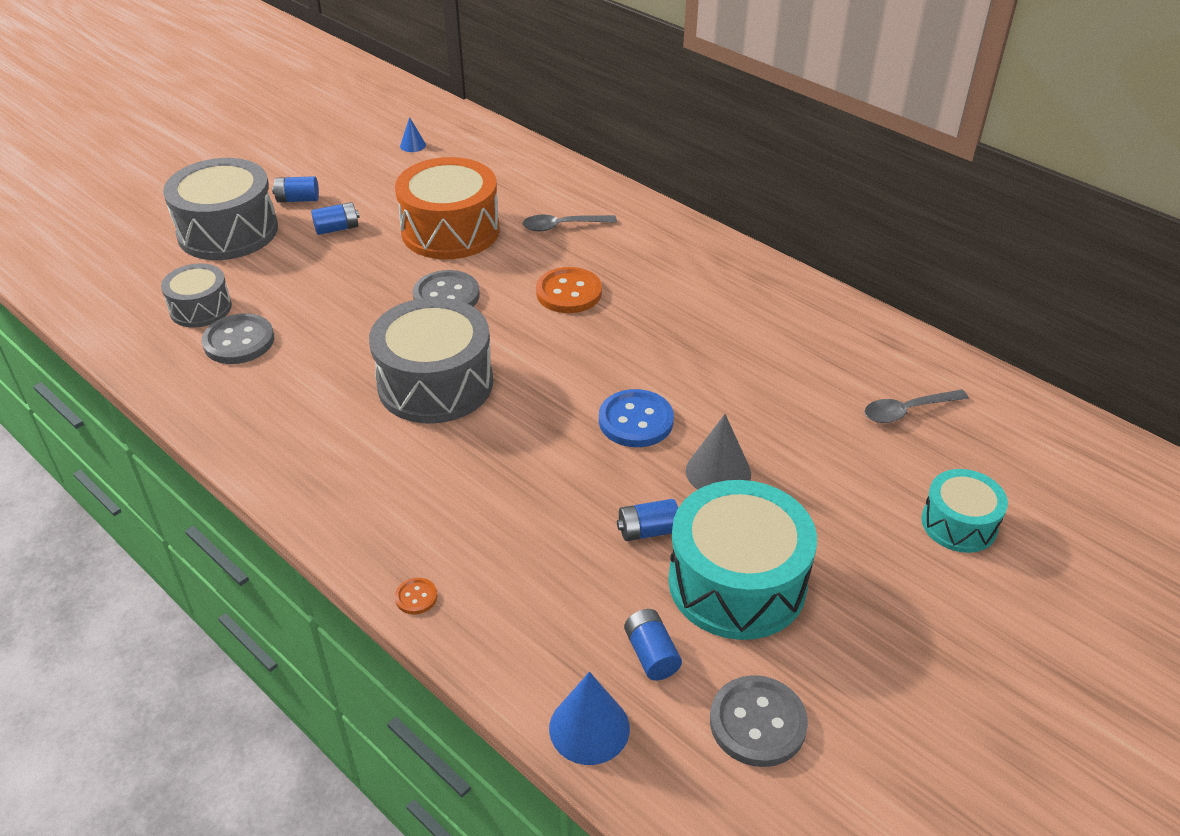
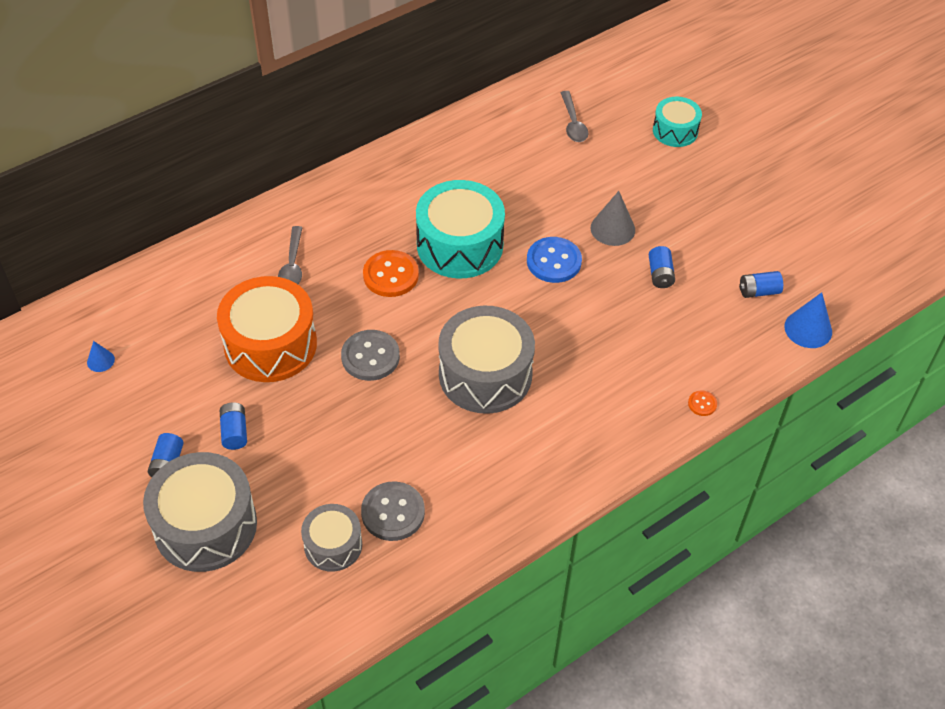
camera: 80 degrees left, 10 degrees up
(737, 582) = (708, 241): turquoise drum -> turquoise drum (460, 245)
(757, 723) = (808, 255): grey button -> none

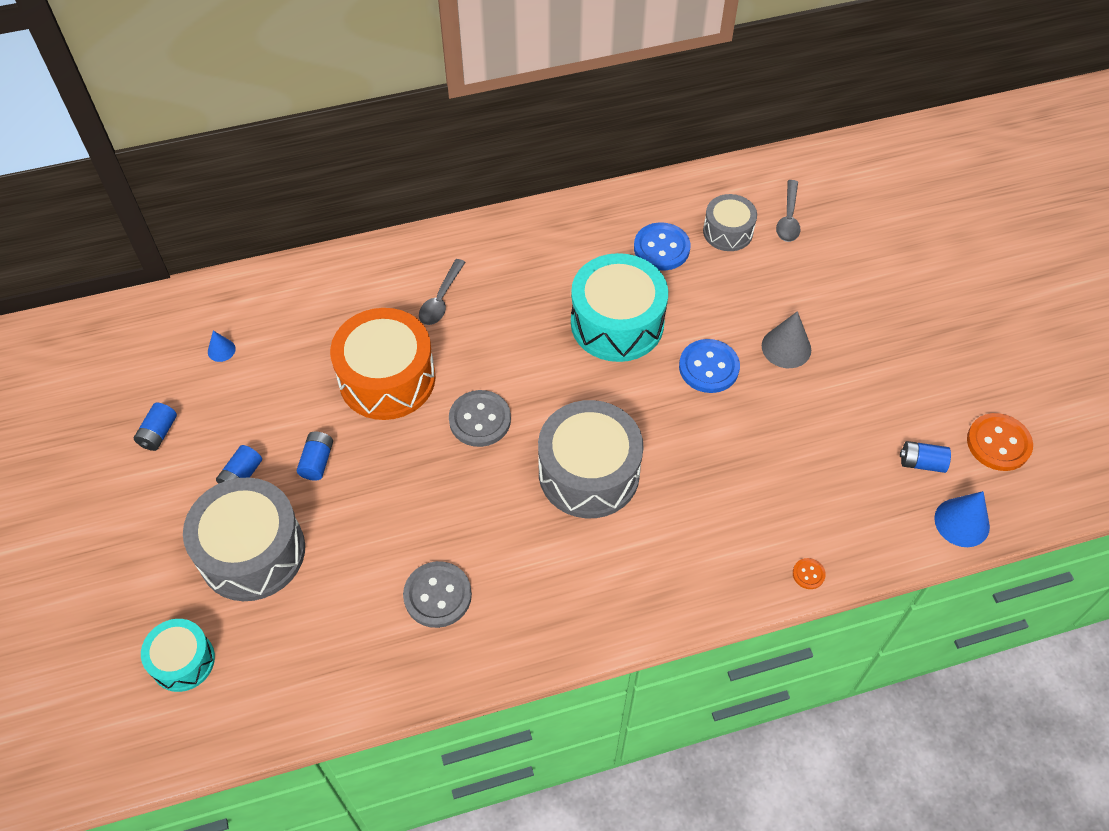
camera: 20 degrees right, 5 degrees up
(333, 545) = (365, 612): grey drum -> grey drum (728, 232)
(391, 275) = (534, 337): orange button -> orange button (998, 443)
(473, 173) = (661, 248): none -> blue button
(660, 274) = (818, 413): blue battery -> blue battery (158, 433)
(675, 131) = (897, 254): turquoise drum -> turquoise drum (183, 661)

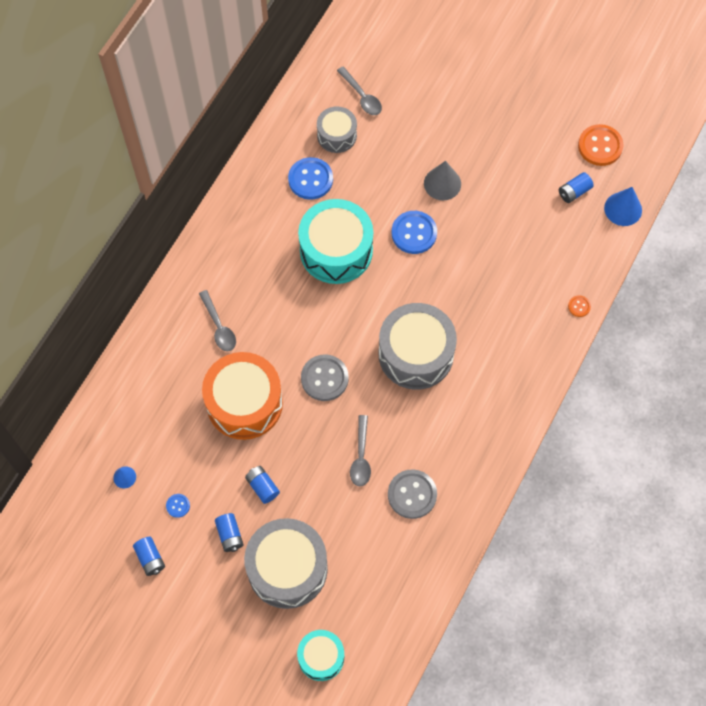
camera: 45 degrees left, 10 degrees up
(232, 411) = (178, 506): none -> blue button
(431, 517) = (361, 457): none -> grey spoon

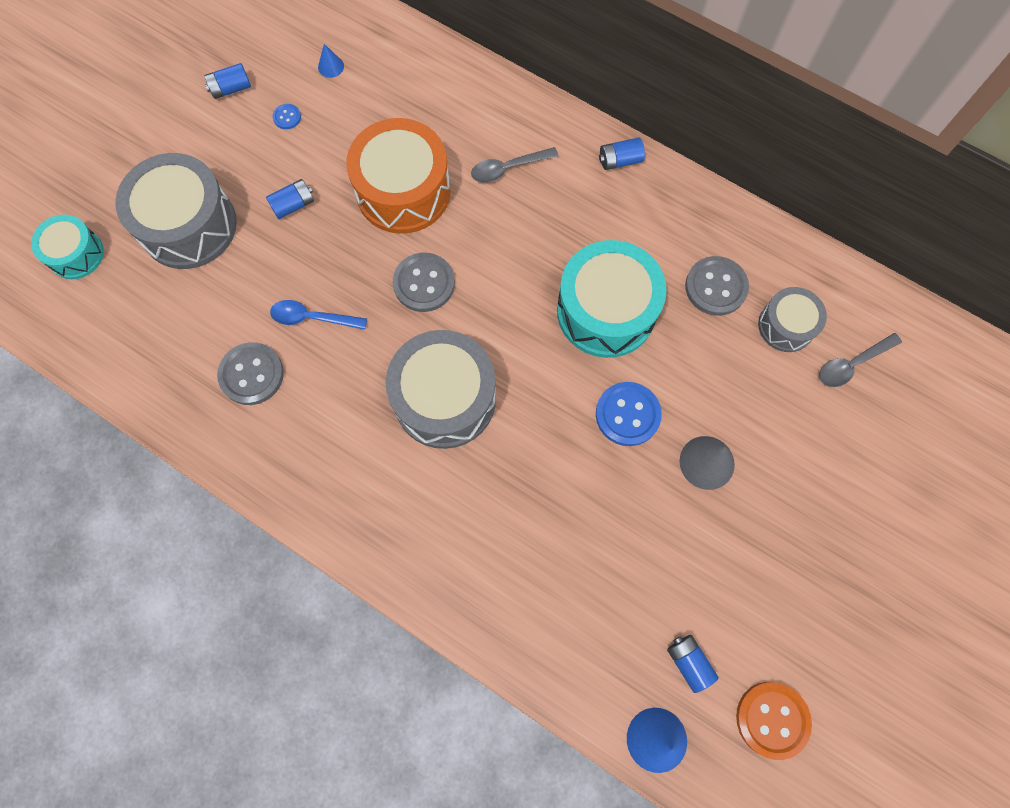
camera: 95 degrees right, 5 degrees up
(230, 535) = (241, 168): blue battery -> blue battery (620, 160)
(310, 179) = (715, 287): blue button -> grey button
(361, 457) = (312, 318): grey spoon -> blue spoon
(579, 306) = (494, 640): orange button -> none

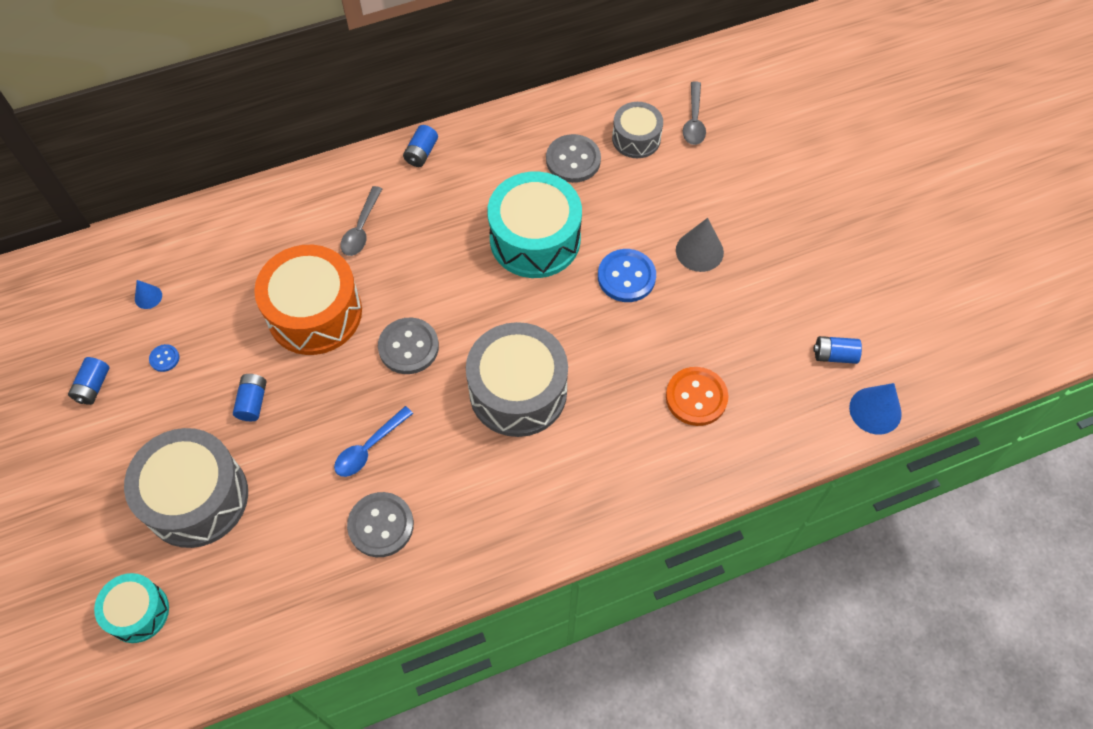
camera: 55 degrees left, 10 degrees down
(772, 719) = (905, 330): orange button -> orange button (696, 397)

